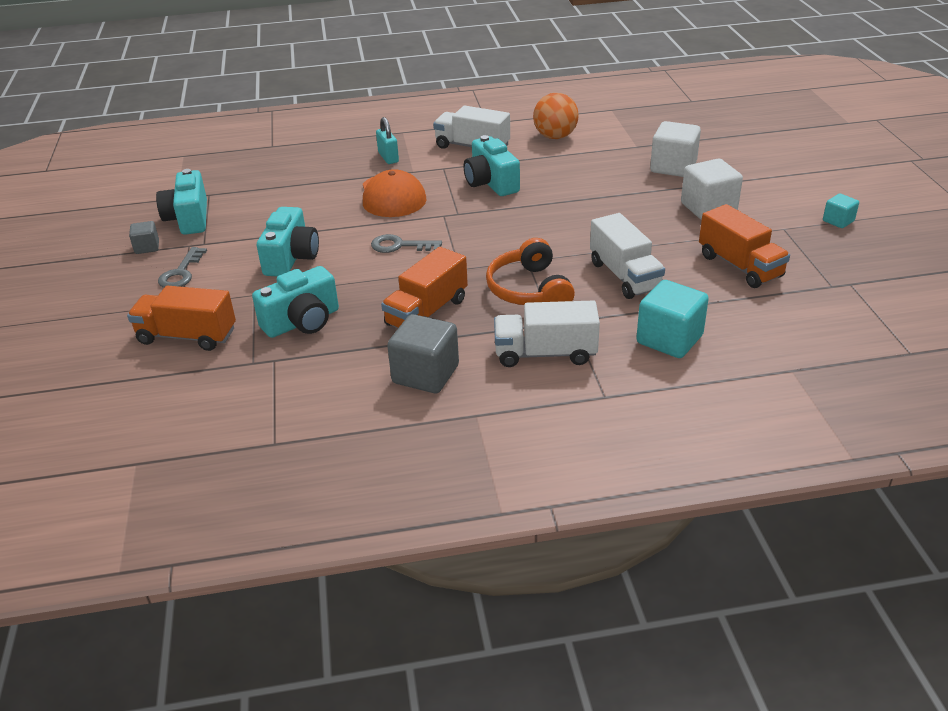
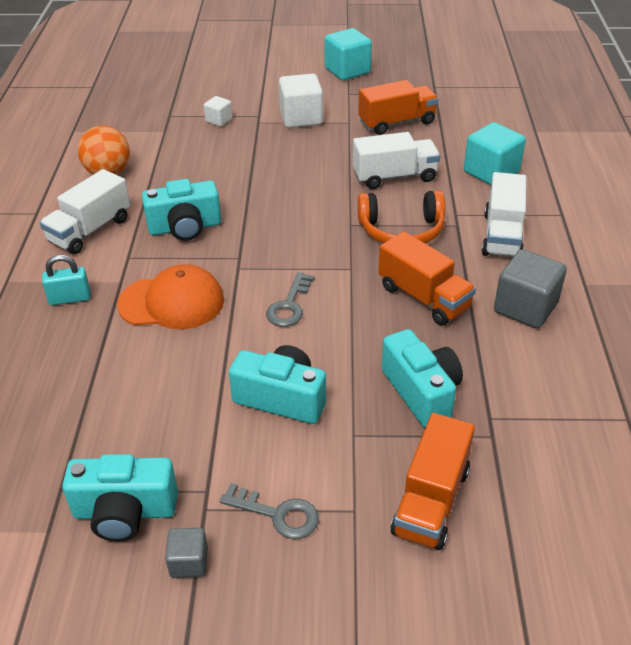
camera: 80 degrees left, 5 degrees up
(673, 167) = (219, 120): white cube -> white cube, size x0.54
(838, 221) = (347, 71): turquoise cube -> turquoise cube, size x1.86

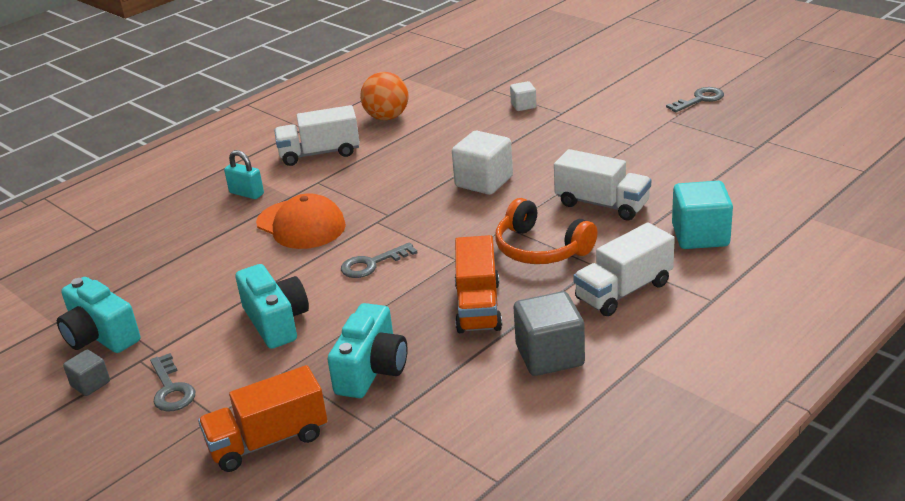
camera: 45 degrees right, 10 degrees down
(185, 227) = (382, 177): turquoise camera -> none
(301, 118) = (594, 127): white cube -> white cube (484, 182)
(347, 71) = (699, 99): turquoise cube -> grey key
(397, 122) = (676, 160): orange truck -> none

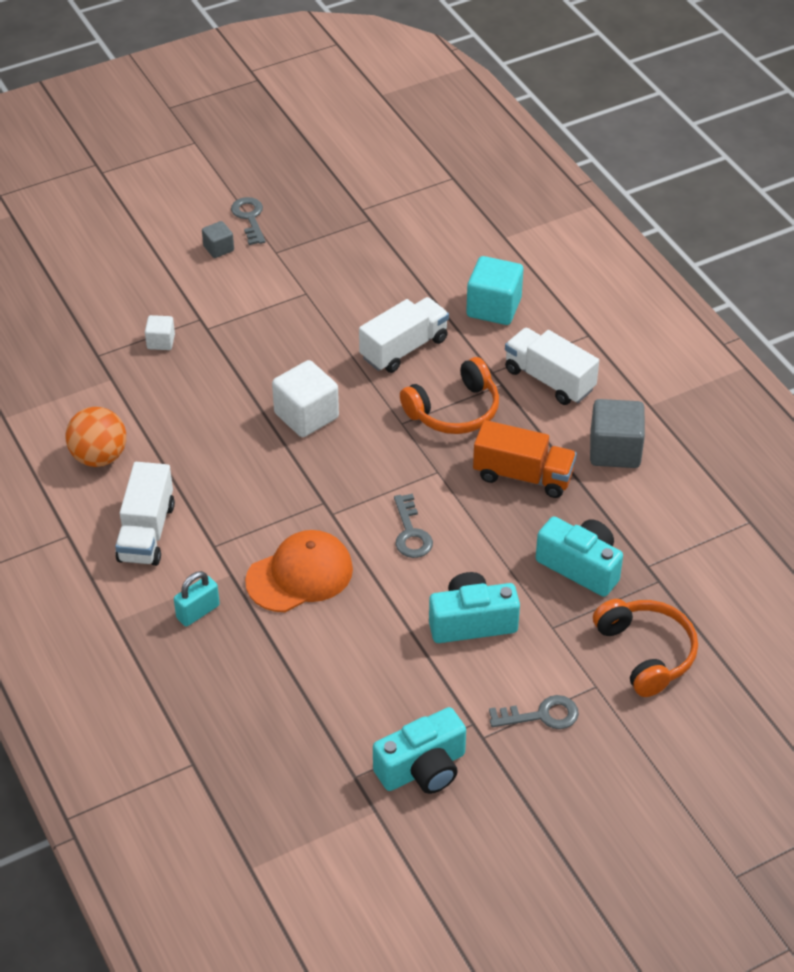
camera: 75 degrees left, 15 degrees up
(90, 384) = (503, 780): grey cube -> grey cube (218, 248)
(268, 441) = (646, 652): orange truck -> orange headphones
(624, 291) = (549, 380): white truck -> white truck turned 150 degrees clockwise

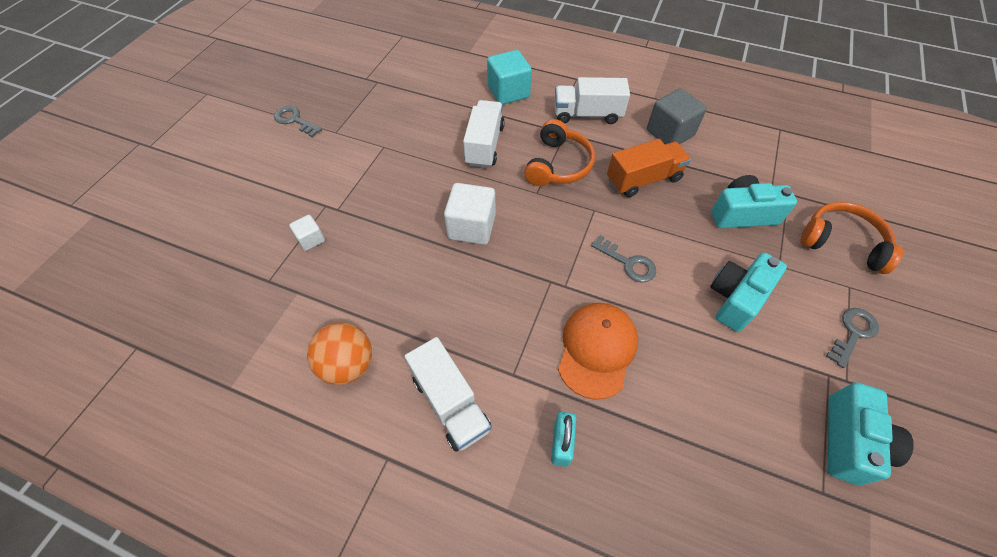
camera: 40 degrees left, 10 degrees up
(218, 248) = (291, 151): grey cube -> none

